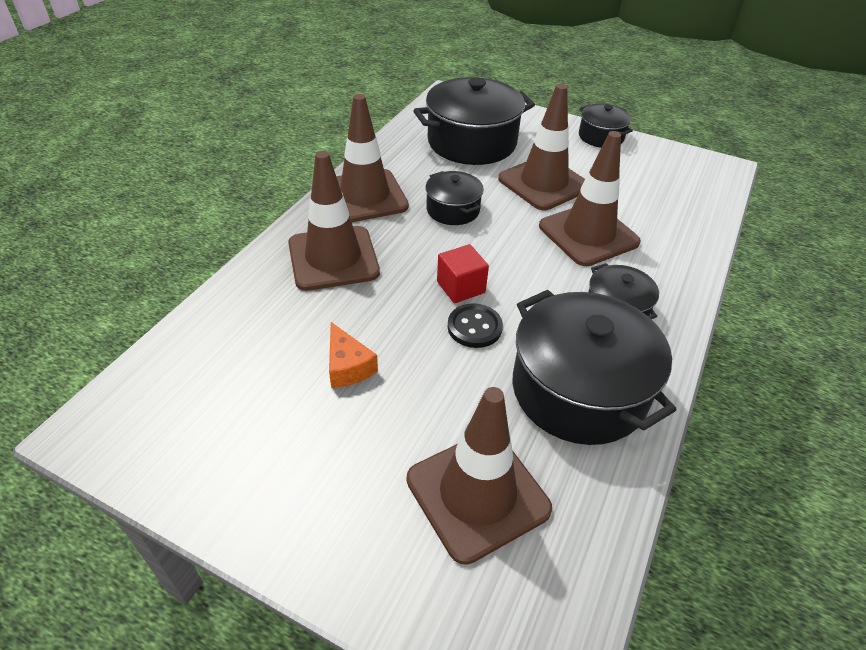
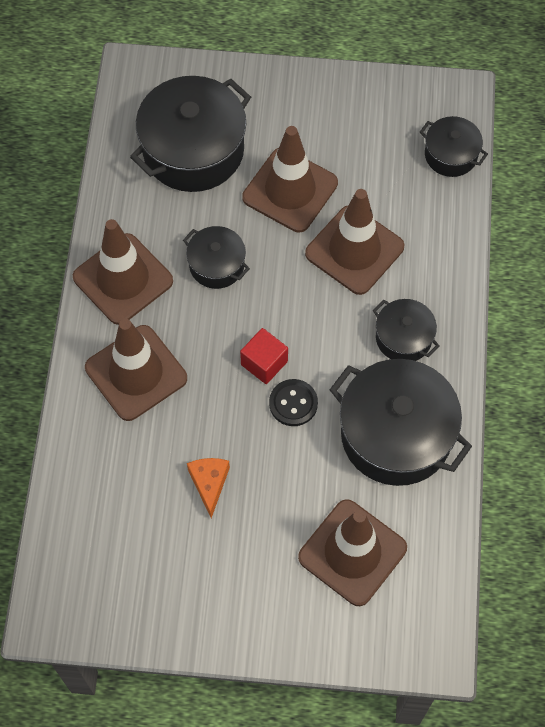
camera: 20 degrees left, 20 degrees up
(348, 366) = (209, 484): orange cheese -> orange cheese turned 135 degrees counterclockwise
(601, 137) = (325, 87): black pot -> black pot (451, 155)

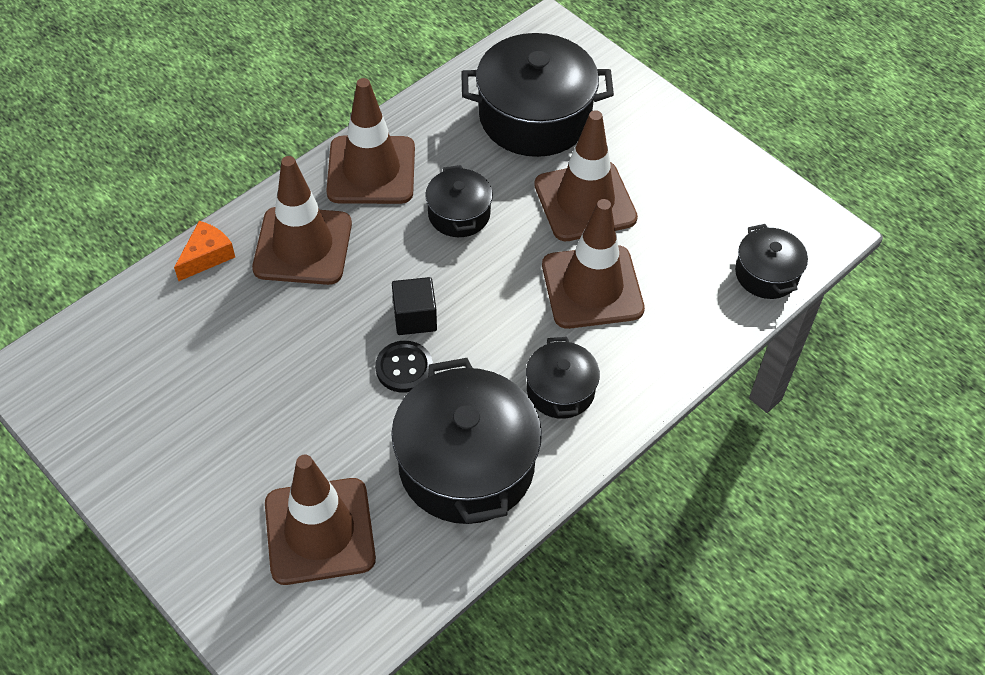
camera: 40 degrees right, 10 degrees down
(209, 484) = (264, 375): orange cheese -> orange cheese (207, 256)
(264, 363) = (415, 317): red cube -> black cube

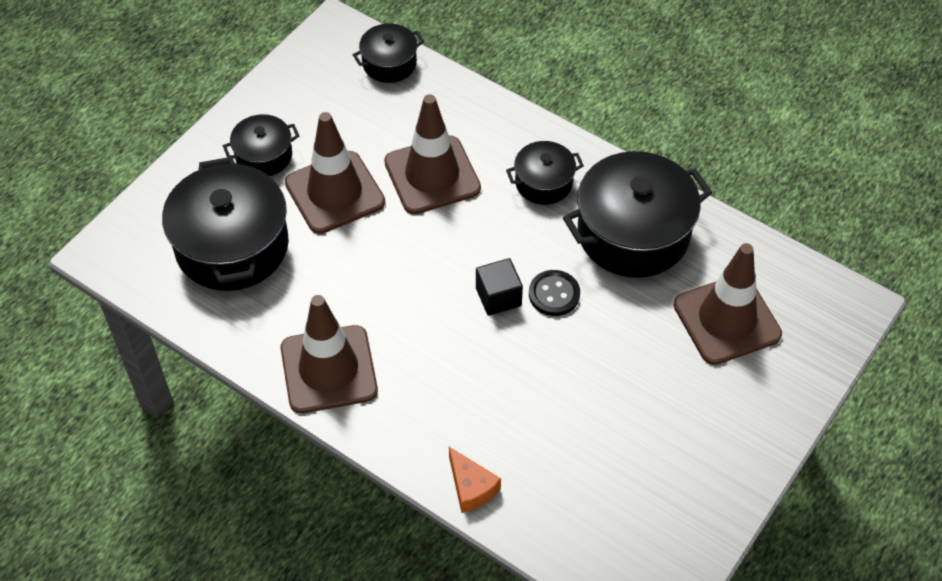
camera: 100 degrees left, 0 degrees up
(207, 256) = (471, 487): orange cheese -> orange cheese turned 150 degrees counterclockwise
(303, 246) = (438, 405): brown traffic cone -> none
(459, 214) = (370, 286): black pot -> black pot (264, 156)

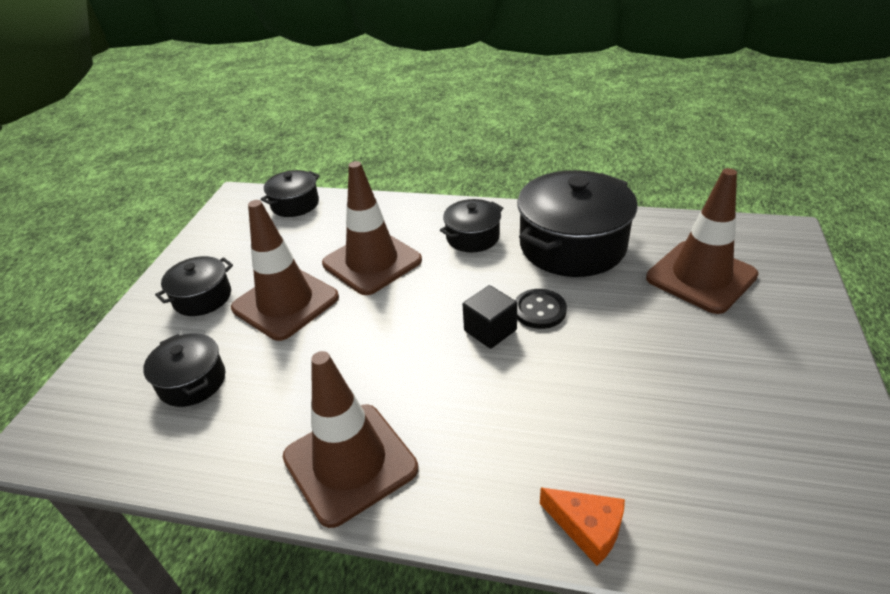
camera: 20 degrees left, 15 degrees down
(232, 246) = (192, 382): black pot -> black pot, size x0.52

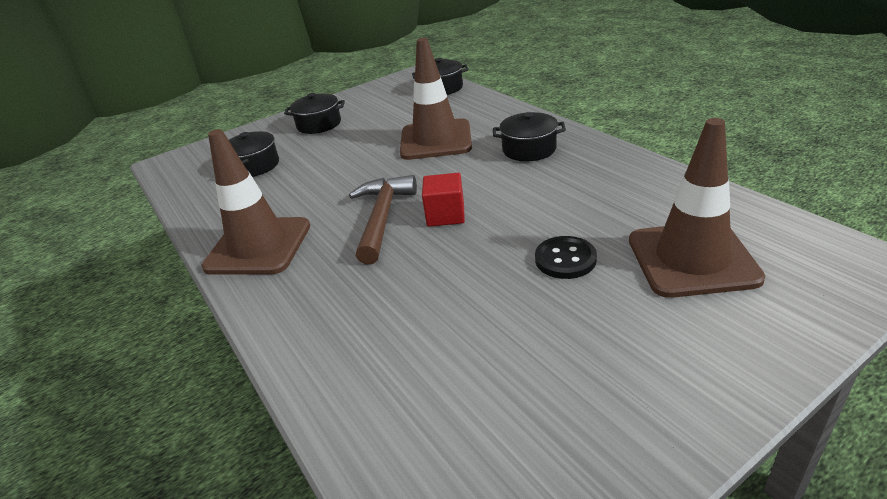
camera: 45 degrees right, 5 degrees down
(285, 303) = (353, 144): brown traffic cone -> none
(437, 363) = (382, 218): none -> brown hammer
(490, 330) = (445, 215): black cube -> red cube
(539, 310) = (501, 219): black button -> black button (565, 259)
(572, 245) = (602, 185): black pot -> none
(587, 528) = (315, 367): orange cheese -> none

